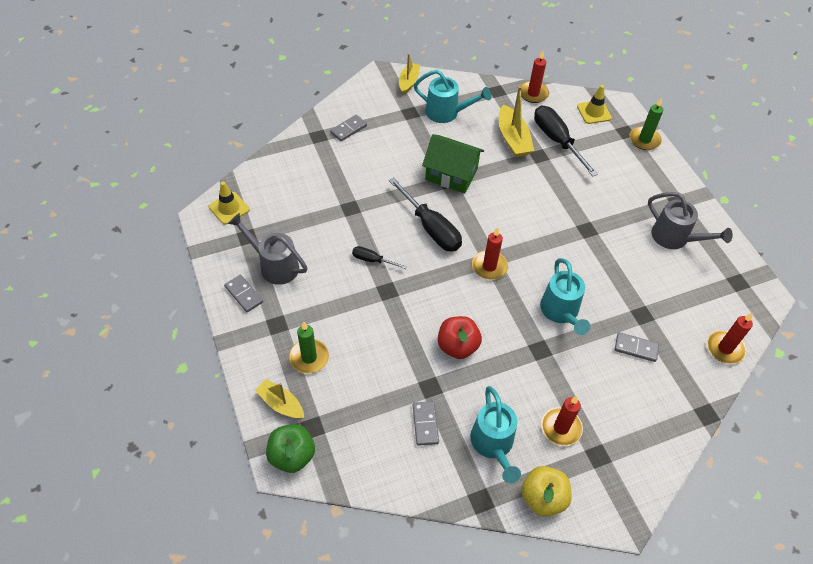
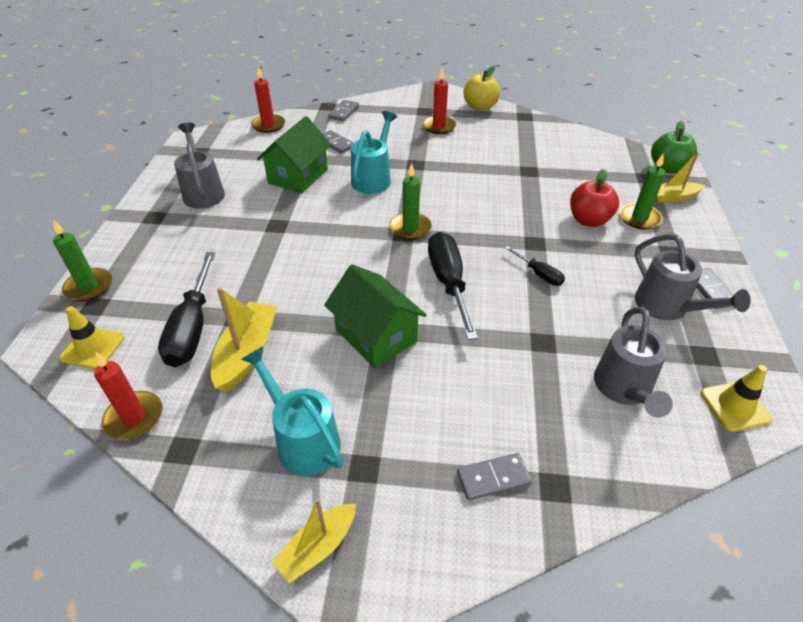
camera: 150 degrees left, 10 degrees down
(281, 404) = (673, 197): yellow boat -> yellow boat turned 105 degrees clockwise
(294, 195) = (624, 389): none -> grey watering can
(425, 424) = (545, 155): grey domino -> grey domino (344, 112)
(457, 346) = (488, 185): red apple -> red apple (589, 220)
(489, 266) = (410, 228): red candle -> green candle
(493, 445) = (497, 133): turquoise watering can -> none
(624, 288) = (298, 176): none -> green house

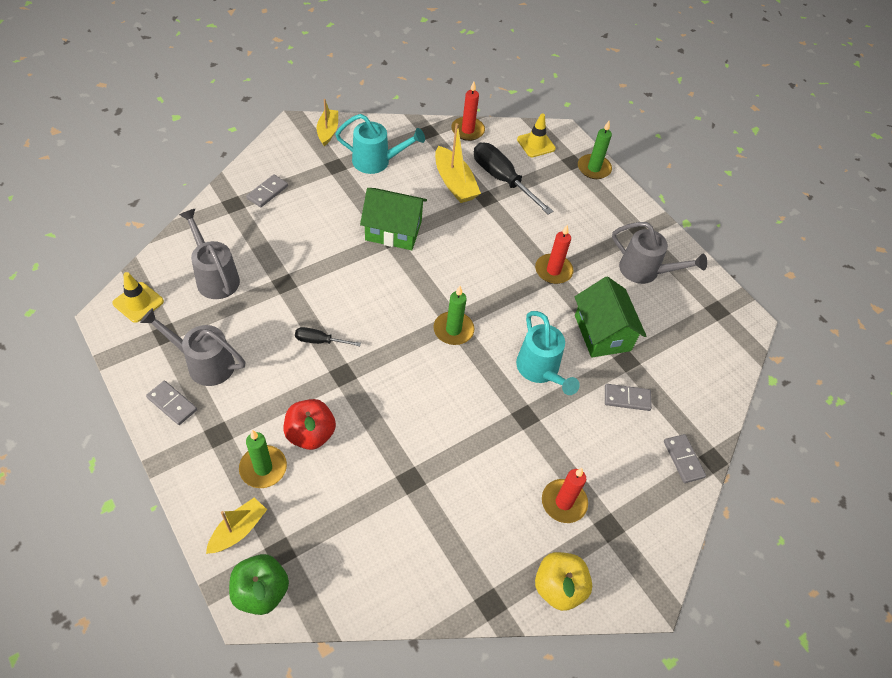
camera: 135 degrees right, 10 degrees up
(268, 125) = (718, 384): red candle -> red candle (553, 270)
(448, 282) = (381, 295): black screwdriver -> none

